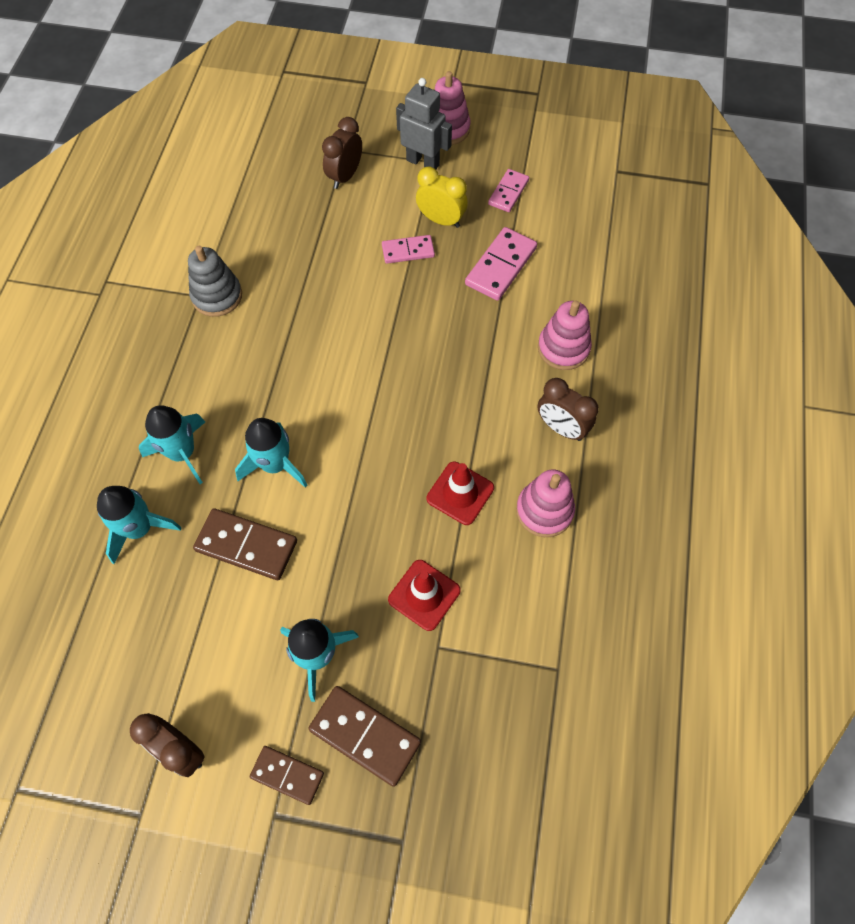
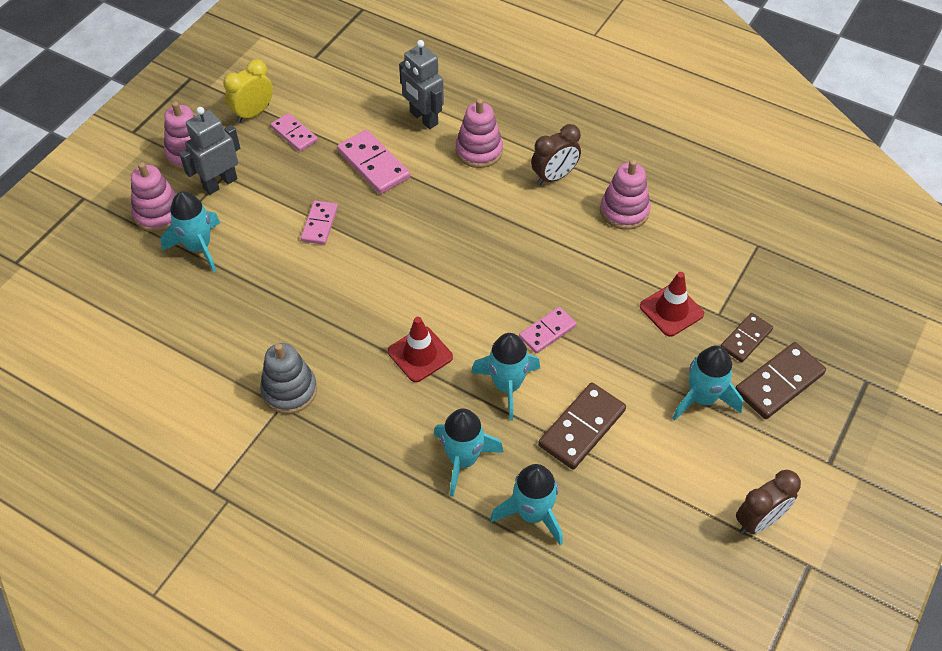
camera: 70 degrees left, 10 degrees down
(287, 775) = (798, 445): brown domino -> brown domino (746, 339)
(345, 176) = (199, 247): brown clock -> turquoise rocket
(352, 481) = (547, 332): none -> pink domino
(370, 135) = (158, 213): none -> pink stacking toy
(441, 220) = (298, 190): yellow clock -> yellow clock (253, 113)
(460, 493) = (588, 260): red traffic cone -> red traffic cone (420, 354)
(583, 286) = (423, 118): none -> grey robot

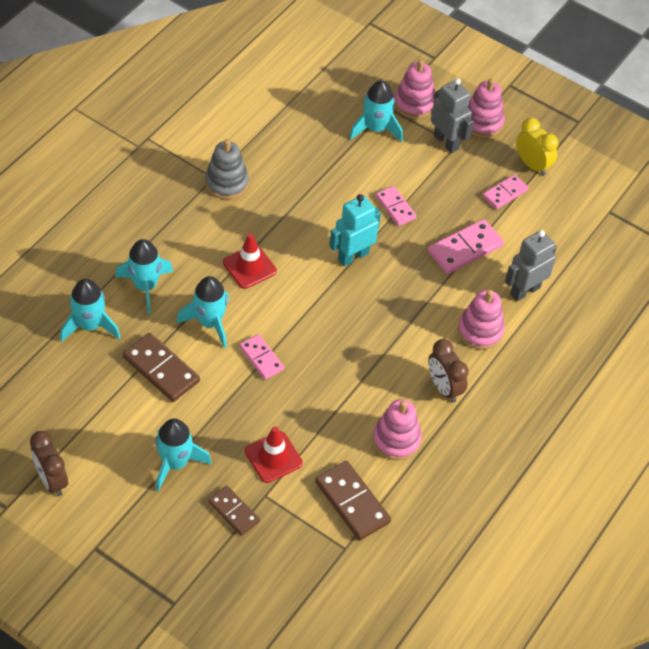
camera: 90 degrees right, 0 degrees up
(319, 224) = (395, 207): pink domino -> pink domino turned 45 degrees clockwise
(393, 258) = (353, 256): none -> turquoise robot
(779, 383) = (182, 528): brown domino -> brown domino (352, 502)

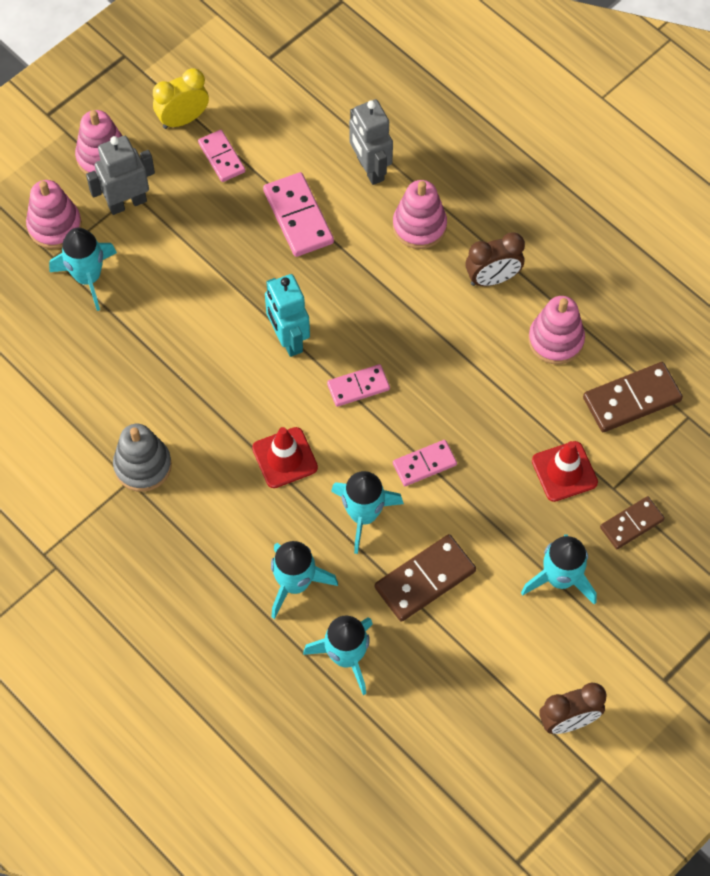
camera: 75 degrees left, 10 degrees up
(395, 207) = (221, 279): pink domino -> pink domino (358, 386)

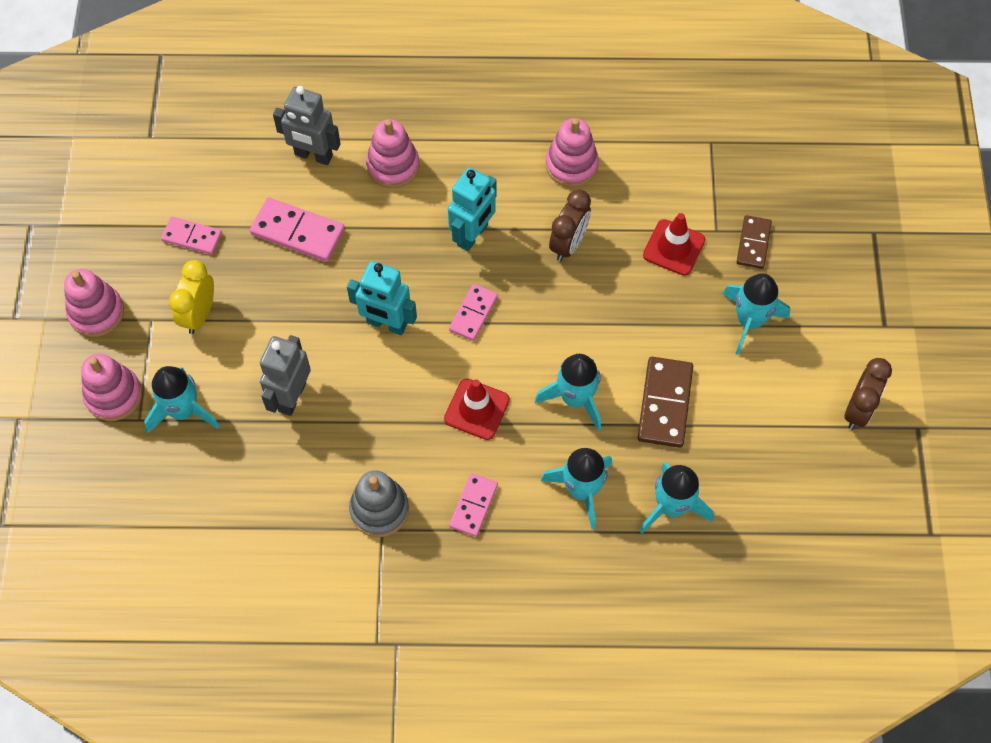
camera: 45 degrees left, 0 degrees up
(127, 203) = (154, 330): grey robot -> grey robot (291, 397)
(183, 119) = (131, 234): yellow clock -> yellow clock (199, 314)
(421, 329) = (473, 235): none -> turquoise robot
(424, 464) = (577, 326): pink domino -> pink domino (473, 506)
(492, 278) = (483, 160): brown clock -> brown clock (568, 244)
(632, 399) = (663, 162): brown domino -> none

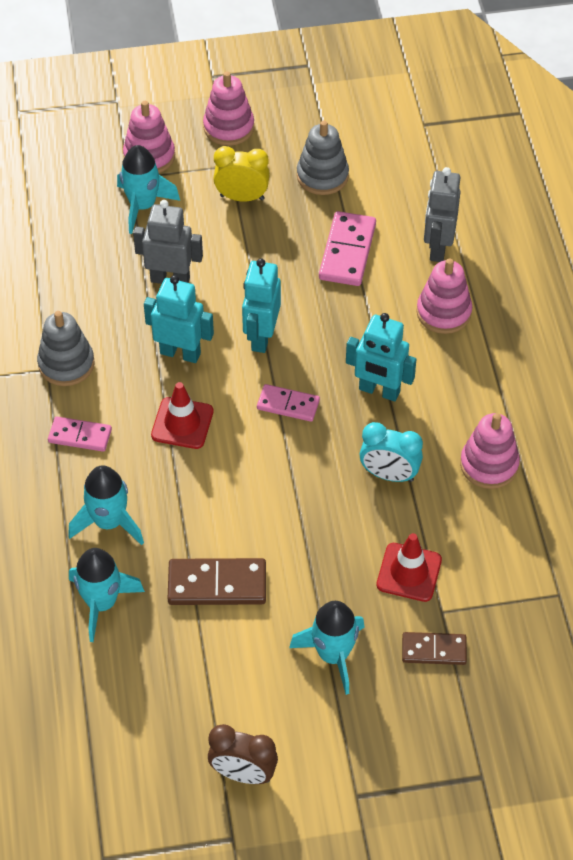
camera: 80 degrees right, 10 degrees down
(192, 237) = (322, 176): pink domino -> grey stacking toy
(390, 400) = (180, 353): none -> turquoise robot
(568, 244) = (389, 475): brown clock -> turquoise clock
(575, 398) = (209, 504): turquoise rocket -> none

